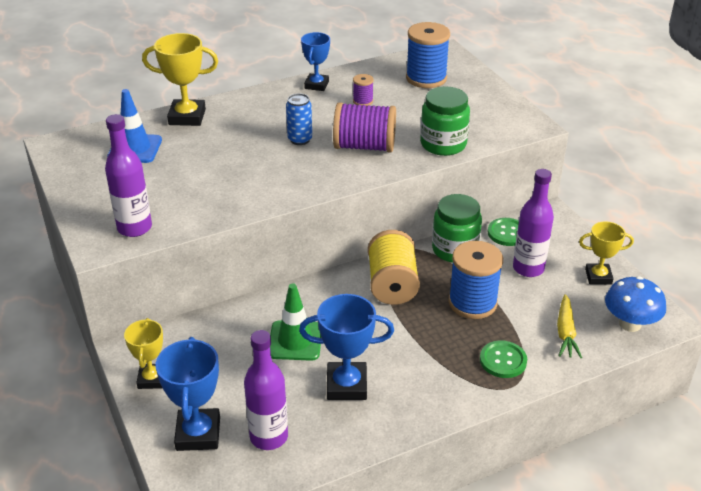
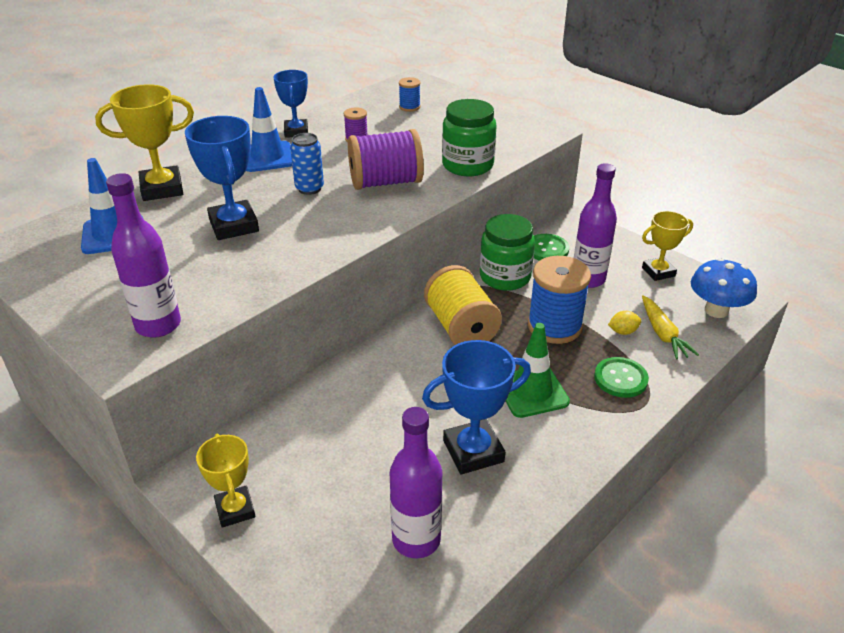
camera: 20 degrees left, 0 degrees up
(198, 434) = (327, 562): blue trophy -> blue trophy (234, 225)
(281, 104) = (268, 157): none -> blue traffic cone
(295, 341) = (387, 416): green traffic cone -> green traffic cone (531, 391)
(426, 78) = (409, 107): blue spool -> blue spool, size x0.48
(530, 322) = (623, 331): none -> yellow lemon

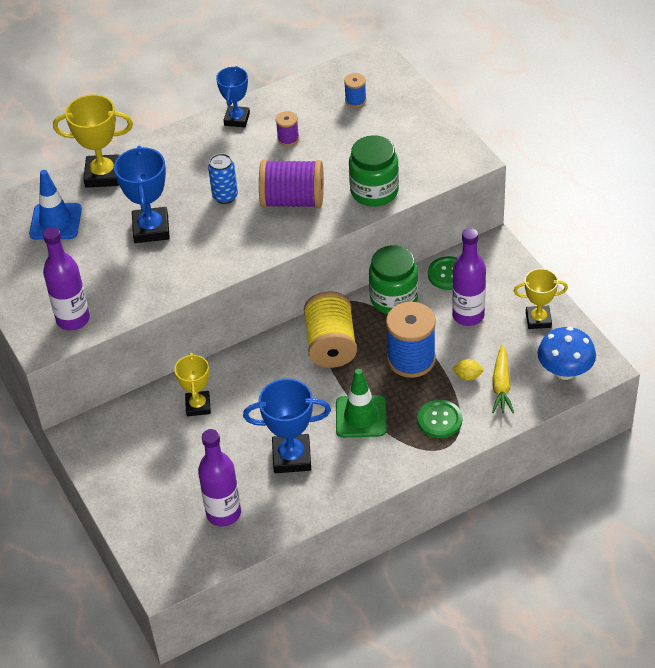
camera: 20 degrees right, 10 degrees up
(235, 509) = (107, 465): yellow trophy -> yellow trophy (198, 406)
(268, 157) = (201, 150): blue traffic cone -> none

